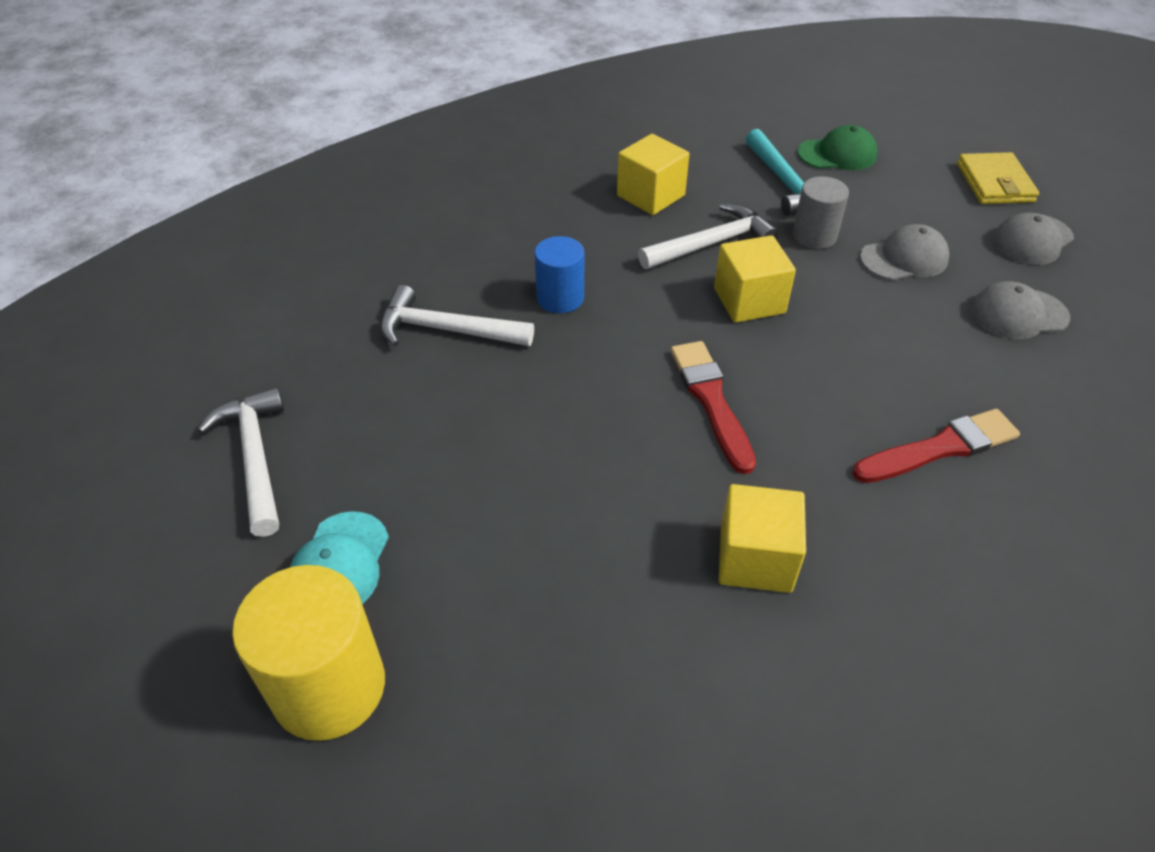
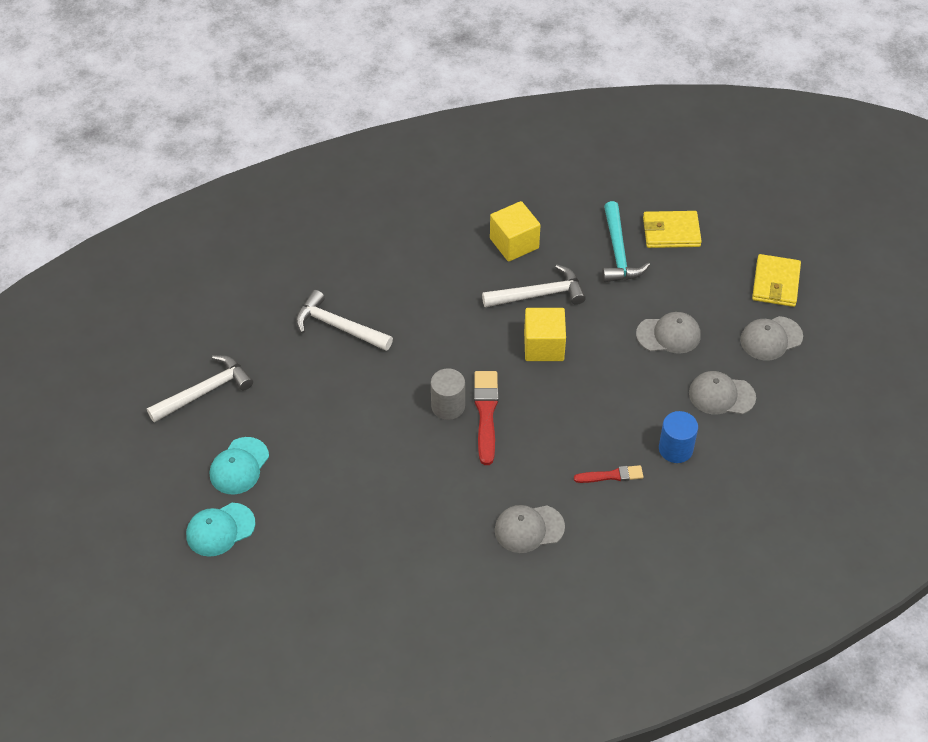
camera: 15 degrees right, 5 degrees up
(255, 458) = (205, 391): white hammer -> white hammer turned 60 degrees clockwise
(329, 687) = (220, 529): yellow cylinder -> turquoise cap
(560, 298) = (419, 317): blue cylinder -> blue cylinder (675, 449)
(755, 559) = (467, 516): yellow cube -> none
(814, 236) = (615, 303): grey cylinder -> grey cylinder (448, 406)
(837, 154) = (671, 232): green cap -> yellow wallet
(862, 557) = (529, 528): none -> grey cap
(940, 448) = (611, 475): red brush -> red brush, size x0.61

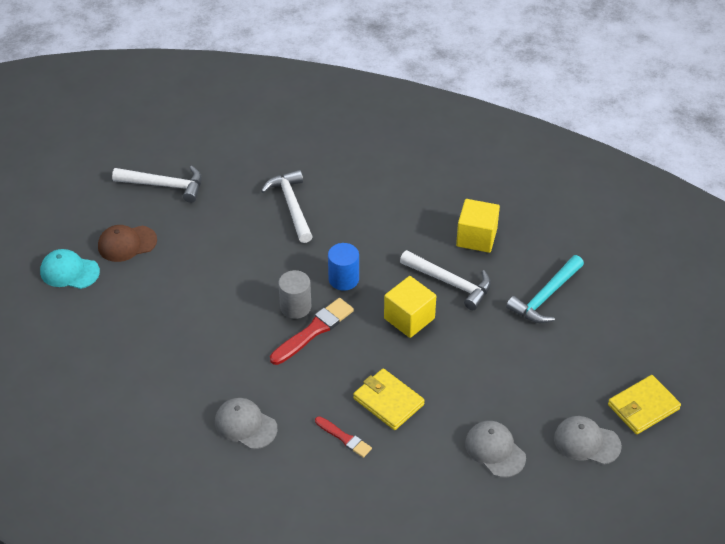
camera: 45 degrees right, 5 degrees down
(239, 466) = (127, 243): turquoise cap -> brown cap
(668, 335) = (509, 379): grey cap -> none
(671, 232) = (605, 312): yellow wallet -> yellow wallet (388, 401)
(675, 449) = (412, 458): blue cylinder -> blue cylinder (343, 279)

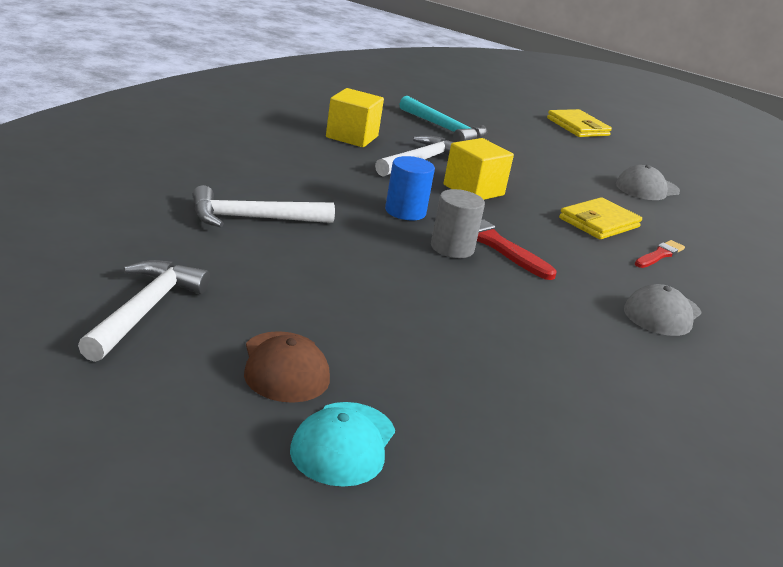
camera: 90 degrees left, 20 degrees down
(586, 442) = (623, 153): grey cap -> none

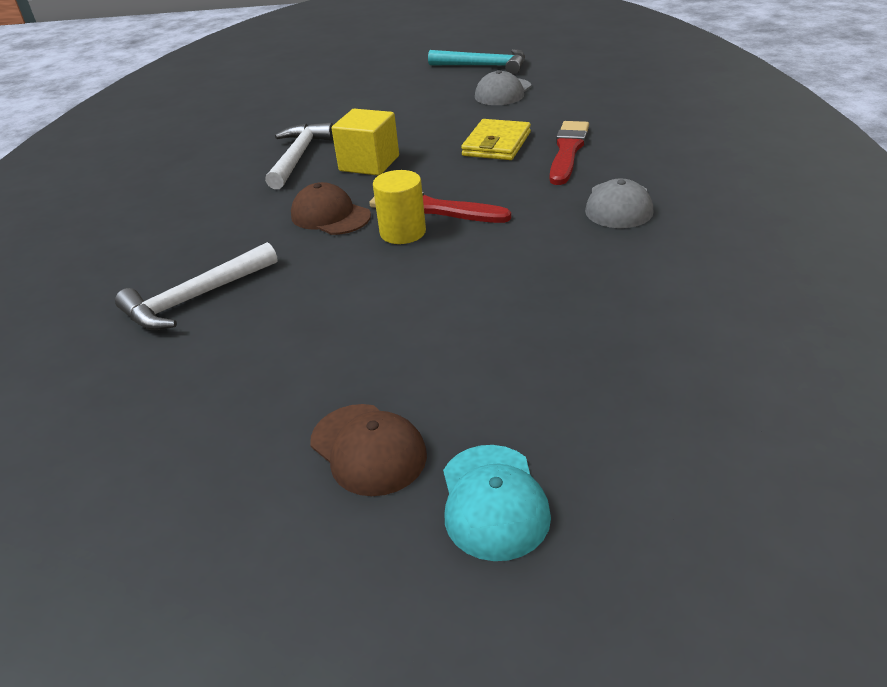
camera: 20 degrees left, 10 degrees up
(144, 310) = (175, 468): white hammer -> none
(352, 137) = (215, 161): yellow cube -> none
(405, 211) = (330, 216): blue cylinder -> brown cap
(444, 129) = (291, 113): turquoise hammer -> turquoise hammer (483, 66)
(452, 248) = (403, 232): grey cylinder -> yellow cylinder
(578, 127) = (399, 59): yellow wallet -> none
(659, 255) = (568, 151): red brush -> red brush, size x1.65

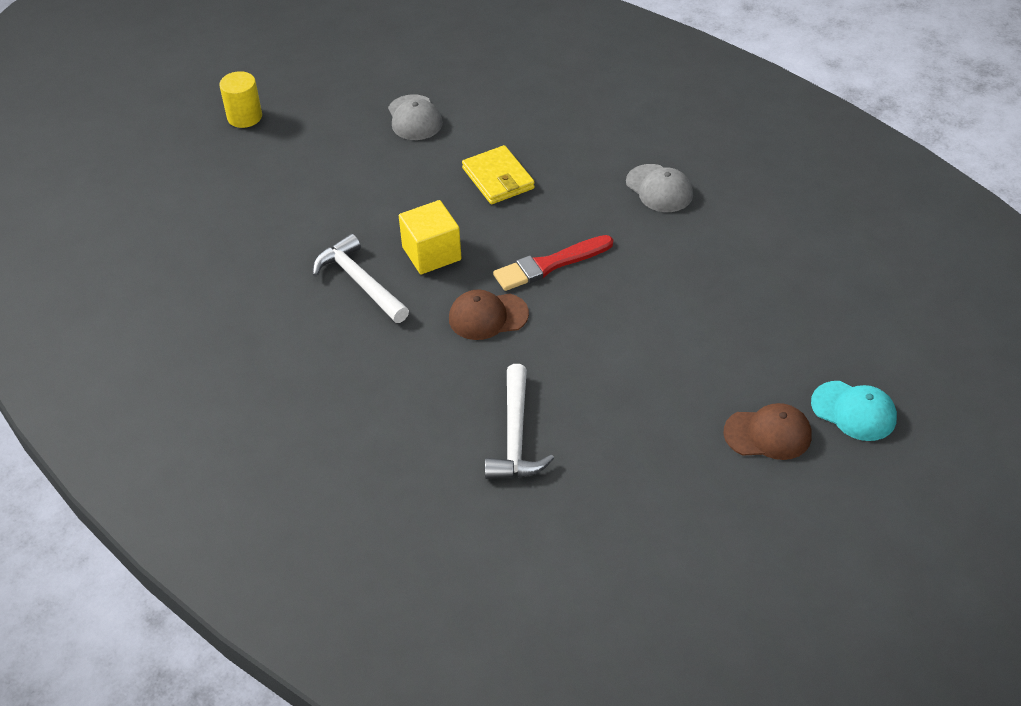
camera: 50 degrees left, 10 degrees up
(403, 232) = (561, 296): yellow cylinder -> yellow cylinder (244, 117)
(483, 66) = (345, 93): turquoise hammer -> none
(568, 151) = (559, 157): red brush -> none

